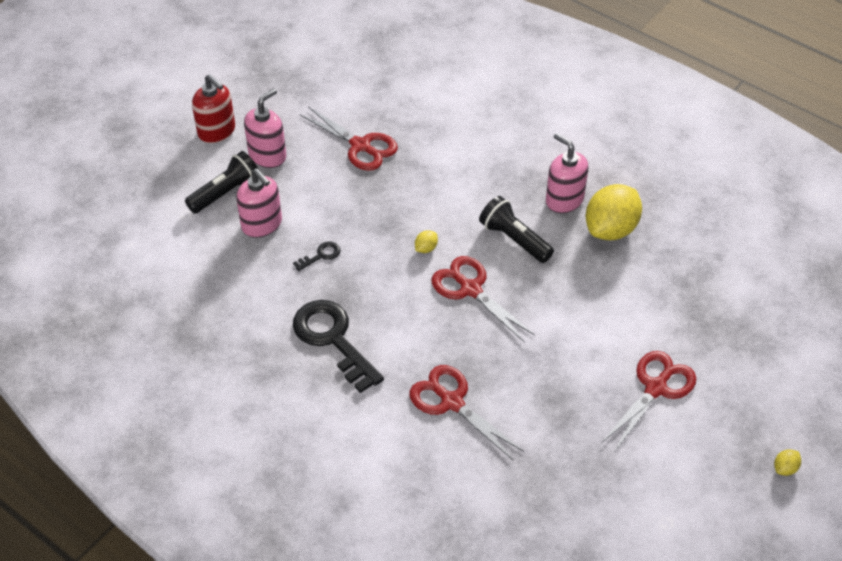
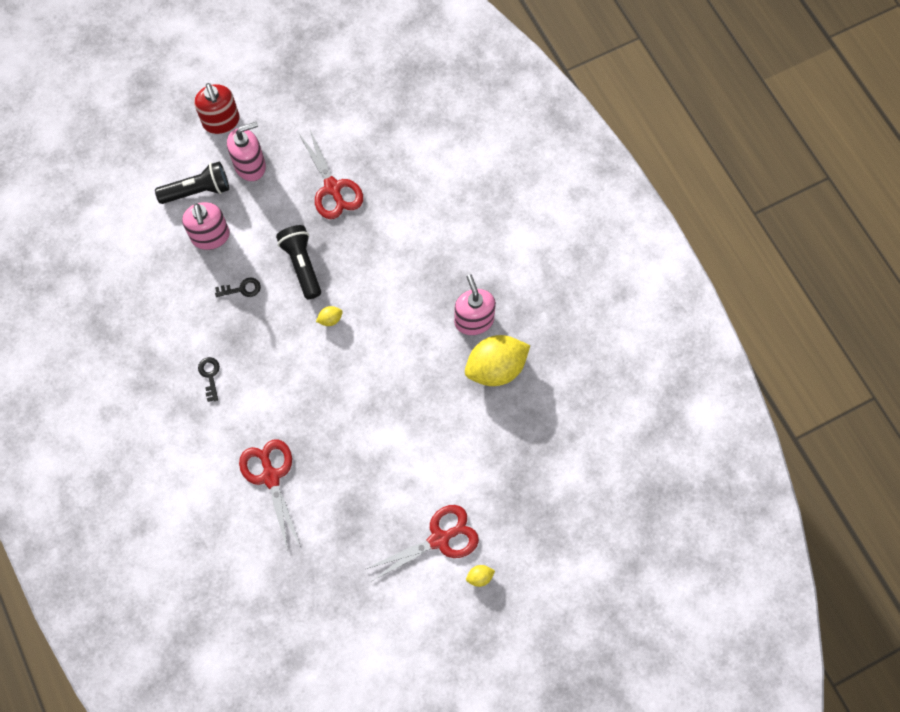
camera: 25 degrees right, 20 degrees up
(333, 339) = (210, 375): black key -> black key, size x0.43
(470, 289) = (344, 376): red scissors -> none
(514, 239) = (408, 342): black flashlight -> black flashlight (302, 265)
(785, 468) = (497, 660): yellow lemon -> yellow lemon (480, 577)

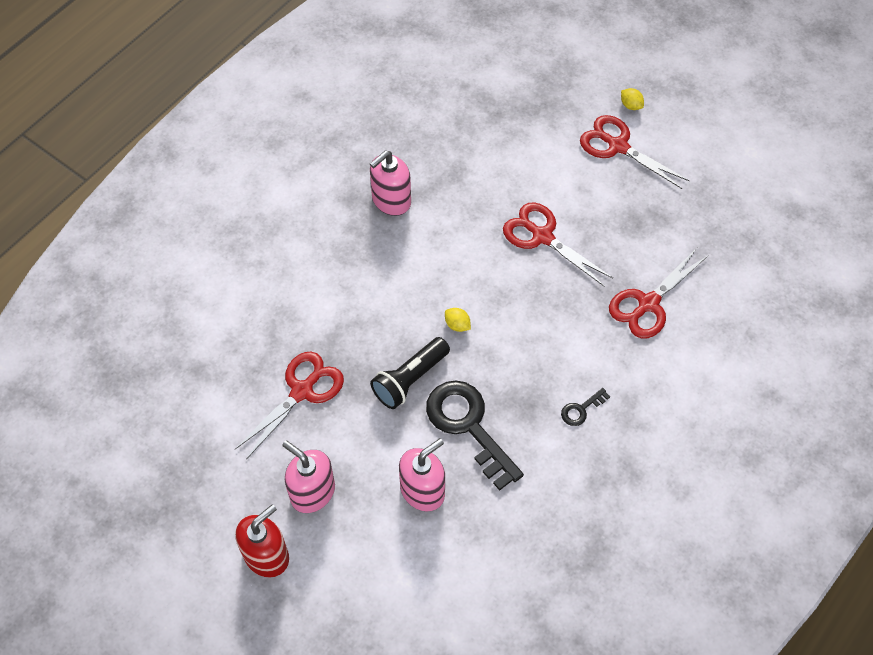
camera: 115 degrees left, 10 degrees down
(197, 191) = (372, 534): black flashlight -> none
(242, 289) = (468, 426): black key -> black key, size x2.30
(378, 424) = (542, 236): none -> red scissors
(496, 368) = (431, 165): yellow lemon -> none

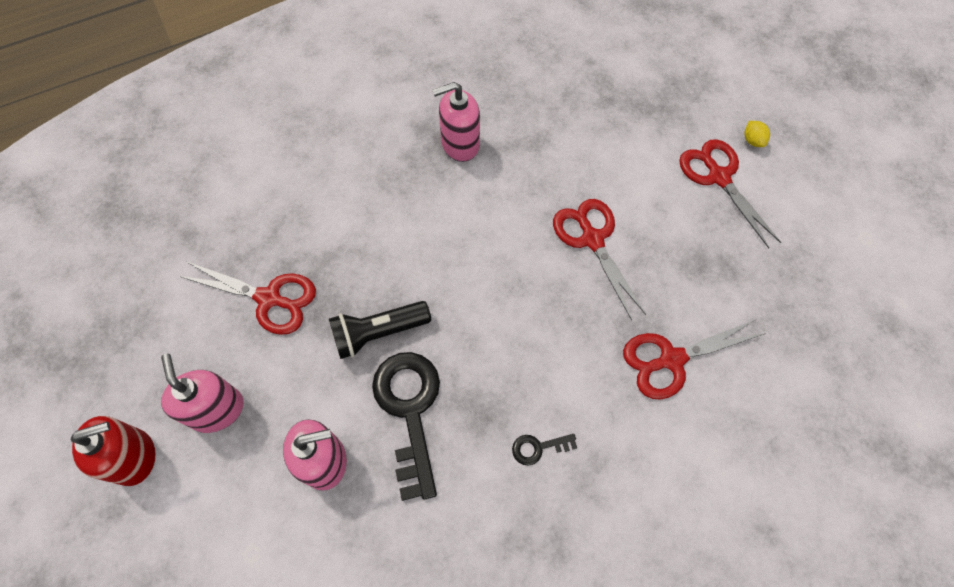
camera: 25 degrees right, 5 degrees up
(302, 391) = (269, 298): red scissors -> red scissors turned 45 degrees clockwise
(457, 325) = (456, 296): yellow lemon -> none

